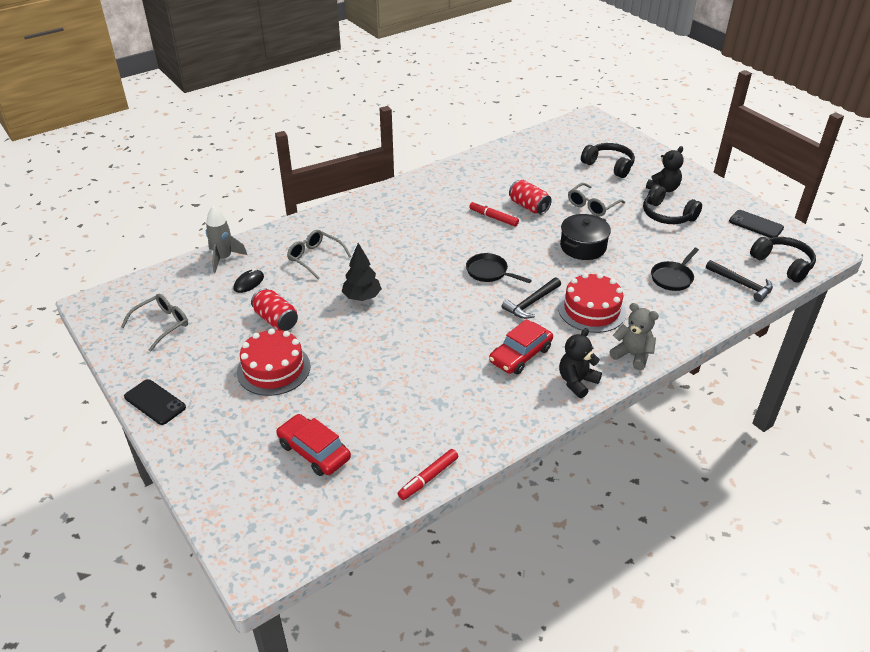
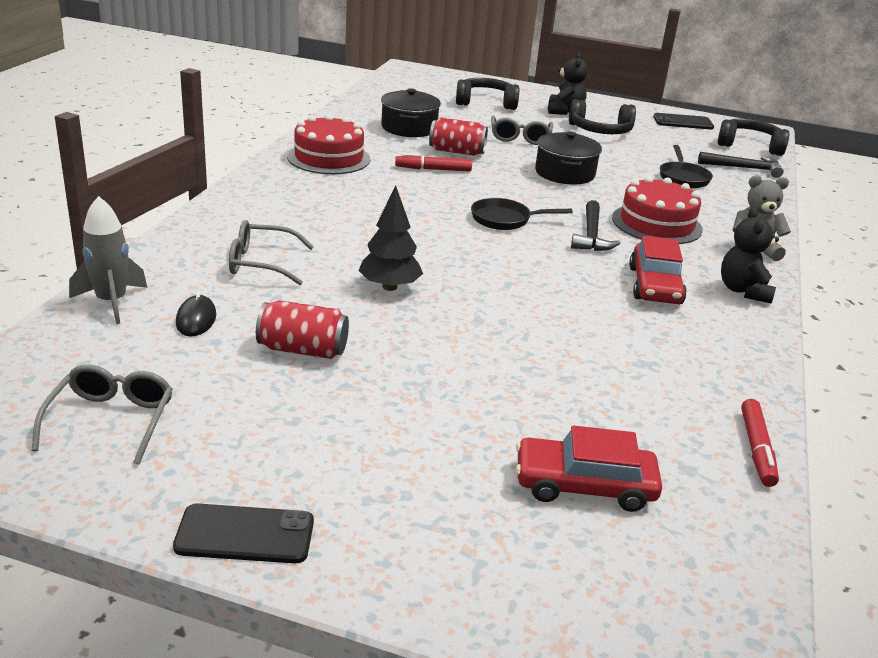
camera: 40 degrees left, 10 degrees down
(273, 369) = (383, 409): red cake -> red cake (329, 158)
(521, 176) = (409, 128): none -> black pot

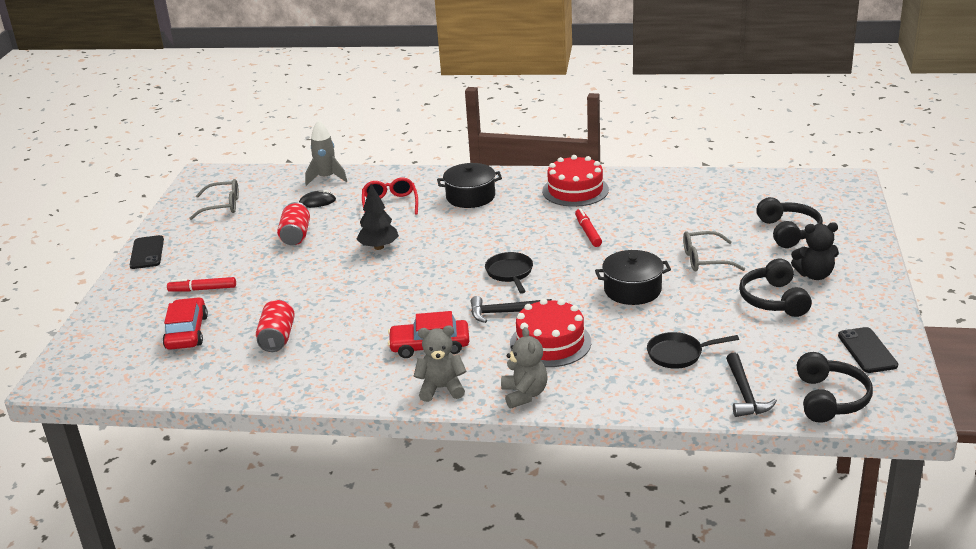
camera: 85 degrees right, 0 degrees up
(261, 263) = (390, 204): grey glasses -> red glasses
(409, 128) = (675, 208): black pot -> black pot (470, 197)
(457, 152) = (637, 236): red can -> red can (277, 338)
(743, 291) = (441, 388): black teddy bear -> grey teddy bear
(756, 449) = (227, 390): red marker -> red marker (202, 289)

